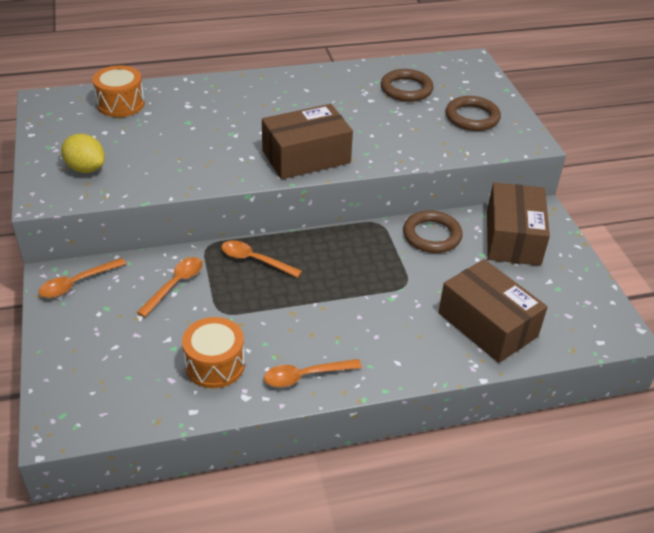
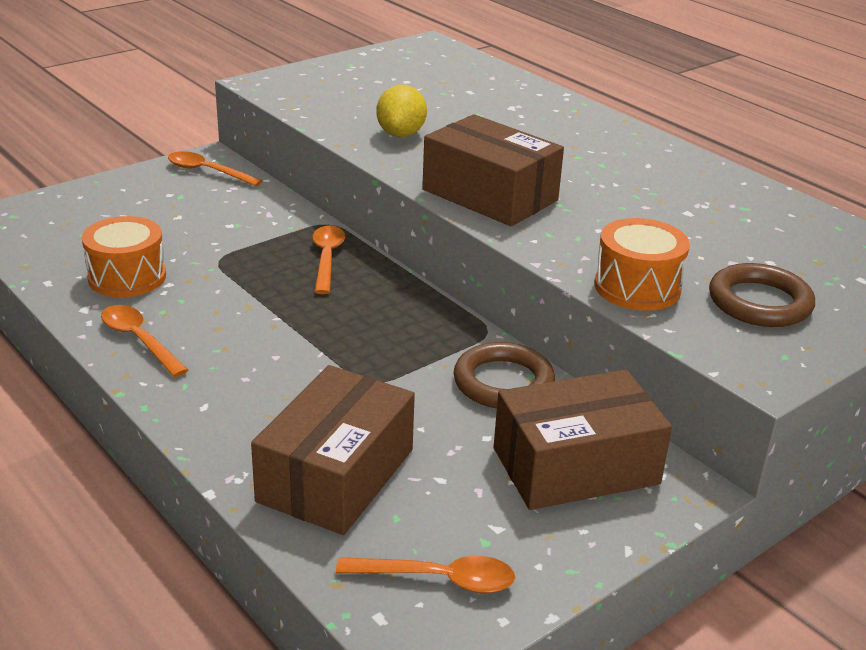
camera: 65 degrees right, 10 degrees down
(86, 168) = (331, 88): yellow lemon -> yellow lemon (401, 134)
(121, 104) = (469, 75): orange drum -> orange drum (637, 287)
(175, 285) = (244, 222): orange spoon -> orange spoon (438, 579)
(406, 89) = (758, 233): brown ring -> none

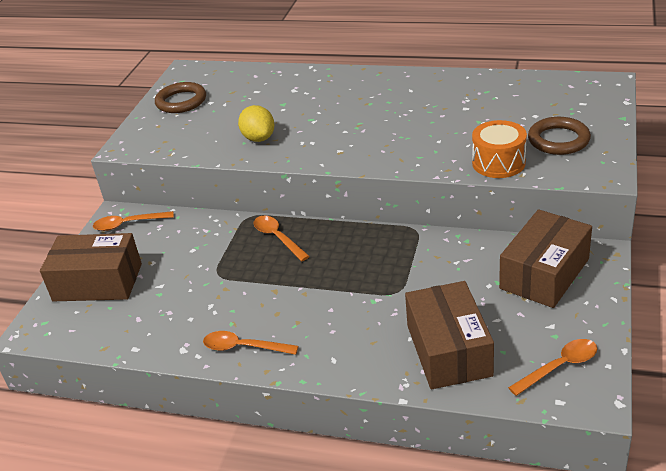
camera: 30 degrees left, 5 degrees up
(127, 277) = (179, 316): orange drum -> none
(489, 195) = (359, 150): brown box -> brown box (97, 282)
(503, 382) = (459, 252): brown ring -> brown ring (181, 101)

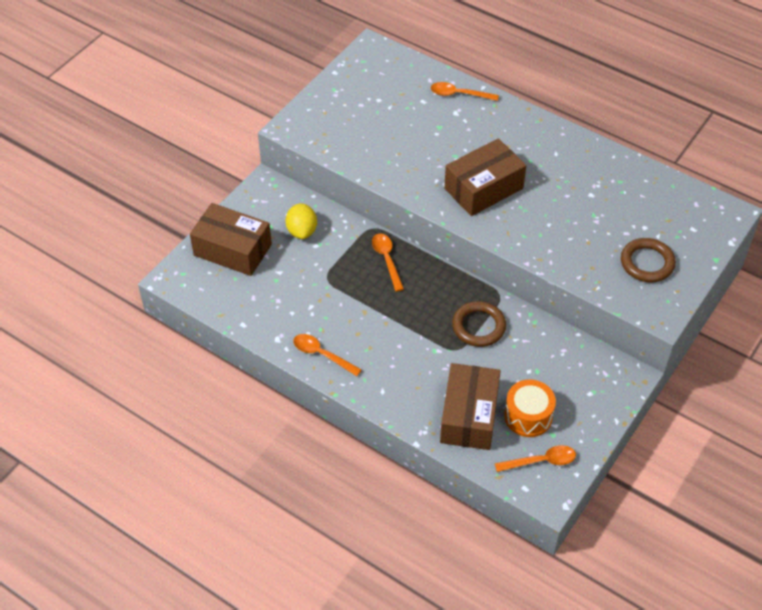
camera: 15 degrees right, 15 degrees up
(128, 224) = (273, 198): orange spoon -> orange spoon (459, 94)
(181, 101) = (354, 89): brown ring -> brown ring (478, 326)
(259, 138) = (403, 161): yellow lemon -> yellow lemon (302, 231)
(498, 163) = (584, 268): orange drum -> orange drum (528, 416)
(544, 273) = (577, 377): brown box -> brown box (483, 188)

